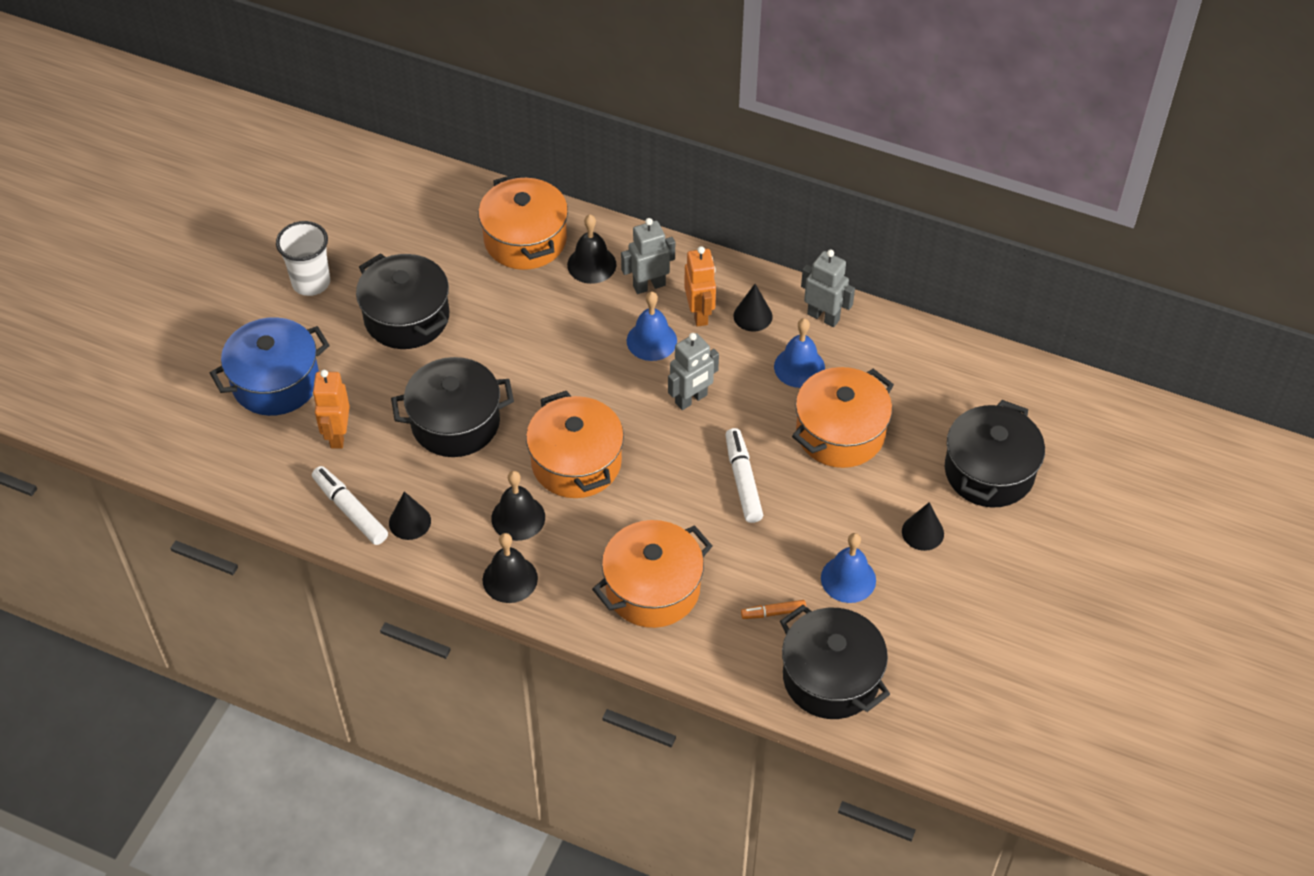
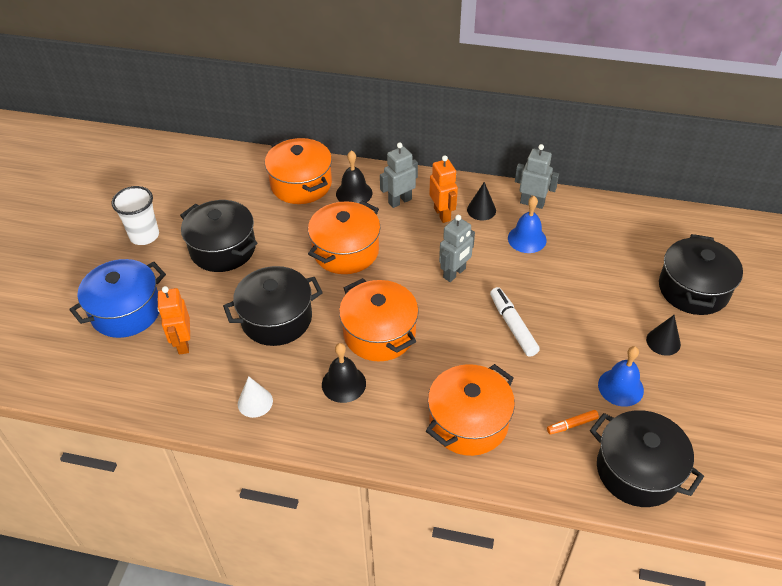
camera: 10 degrees left, 5 degrees down
(350, 510) = (203, 401): white marker -> none
(410, 522) = (255, 402): black cone -> white cone
(510, 579) = (349, 435): black bell -> none
(651, 340) = (412, 237): blue bell -> none
(840, 433) = (573, 279): orange pot -> orange pot (346, 251)

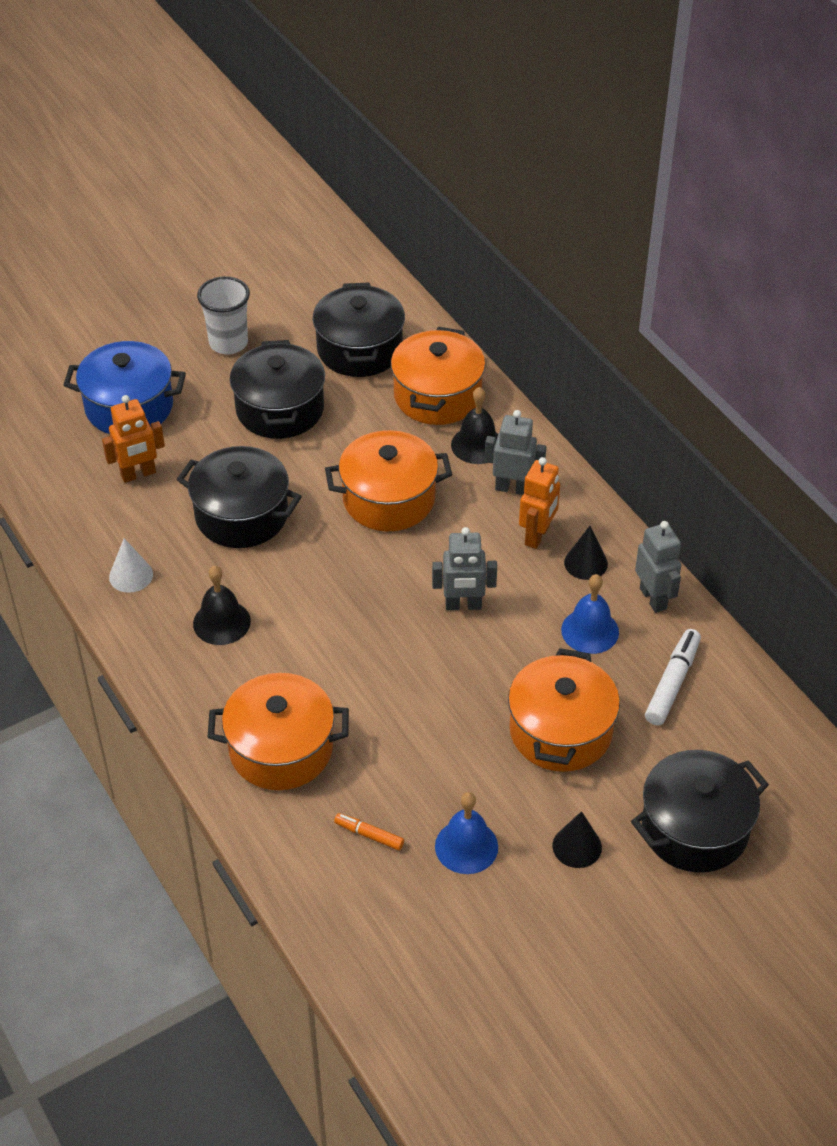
camera: 45 degrees right, 0 degrees up
(183, 343) = (138, 474): orange robot -> orange robot turned 150 degrees counterclockwise
(379, 333) = (312, 604): orange pot -> orange pot (560, 731)
(512, 326) = (446, 701): white marker -> white marker (672, 683)
(637, 470) = (370, 926): black pot -> black pot (359, 349)

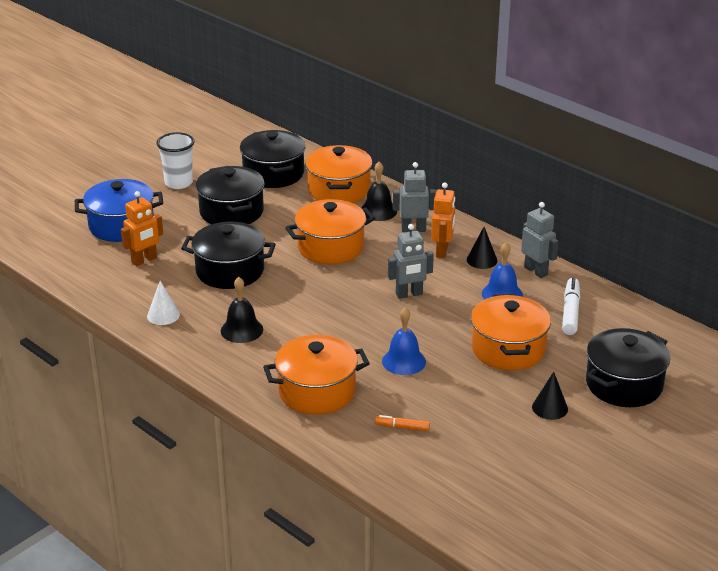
camera: 15 degrees left, 15 degrees down
(466, 846) = (473, 421): blue bell -> blue bell (403, 361)

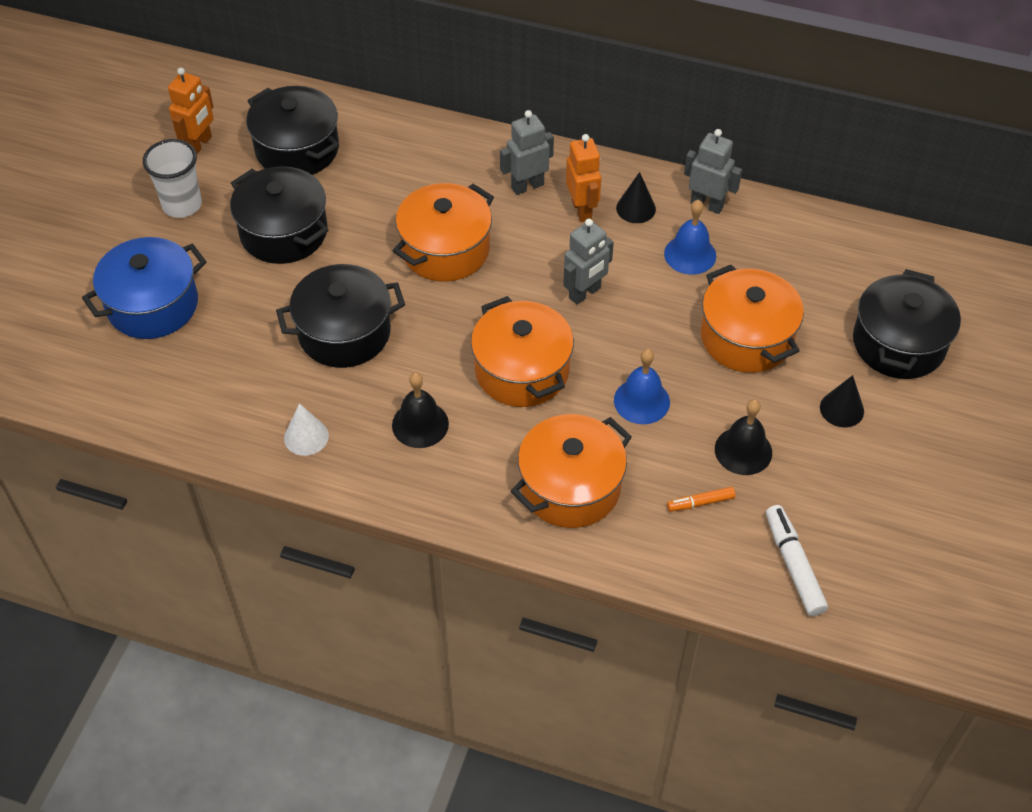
camera: 25 degrees left, 20 degrees up
(144, 260) = (222, 354): orange robot -> orange robot (199, 144)
(339, 190) = (397, 150): orange pot -> orange pot (522, 371)
(378, 211) = (467, 169): black bell -> black bell (743, 450)
(570, 312) = (780, 255): white marker -> white marker (793, 565)

